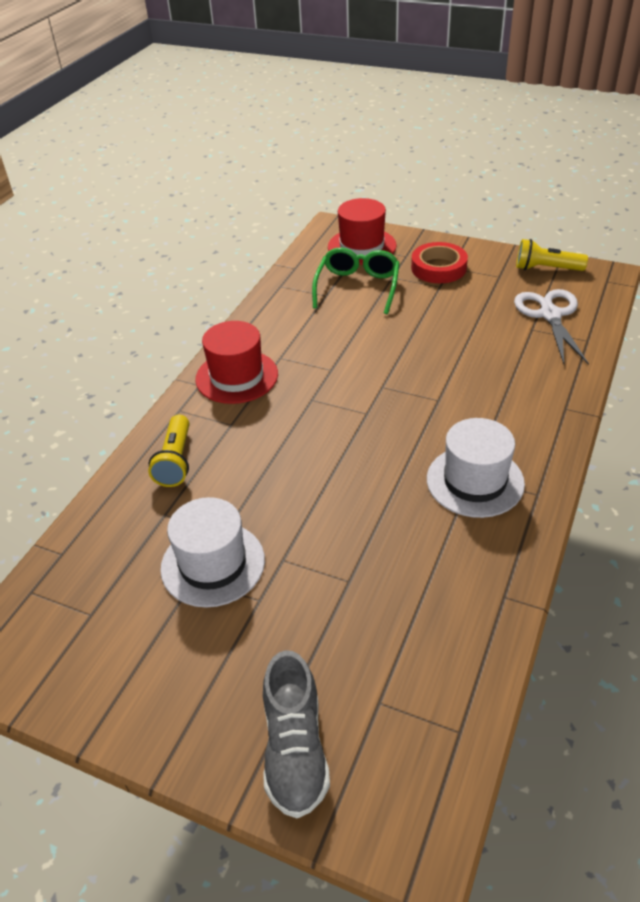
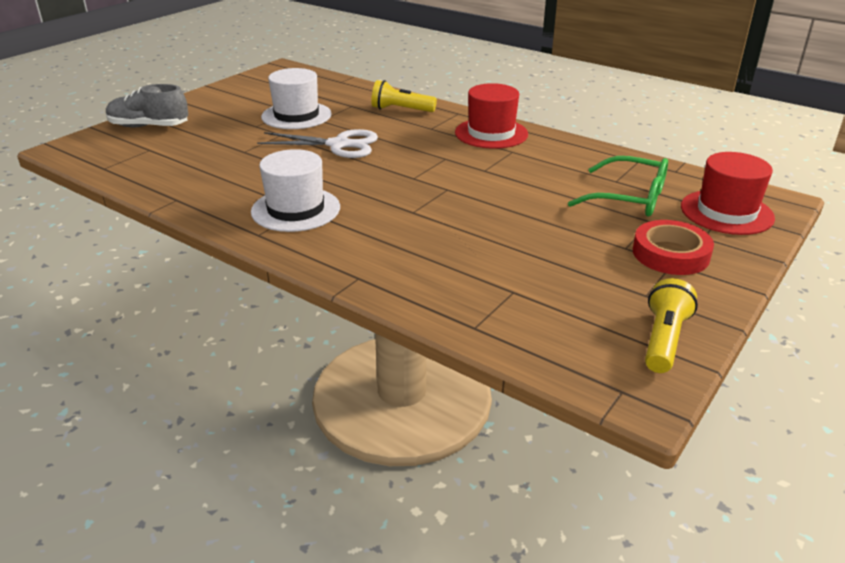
camera: 100 degrees right, 10 degrees down
(550, 315) = (540, 312): white scissors -> white scissors (338, 145)

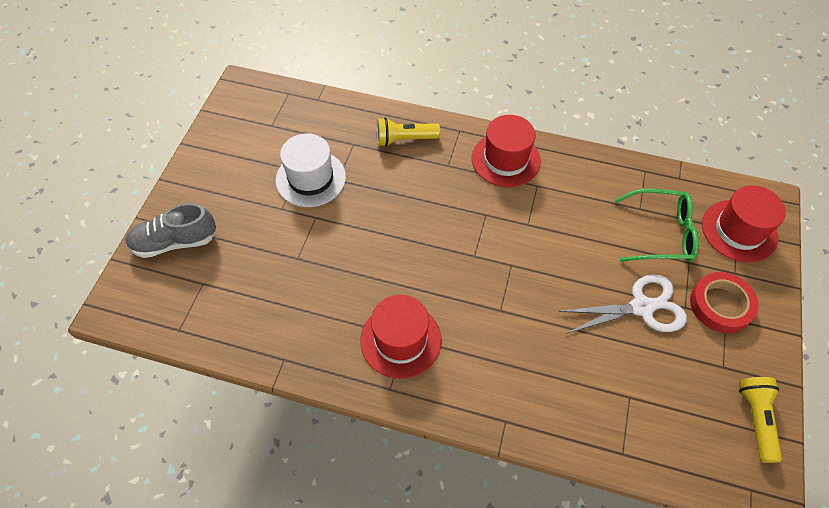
camera: 20 degrees left, 25 degrees up
(295, 209) = (400, 340): white hat -> red hat
(338, 145) = (380, 220): white scissors -> white scissors (641, 307)

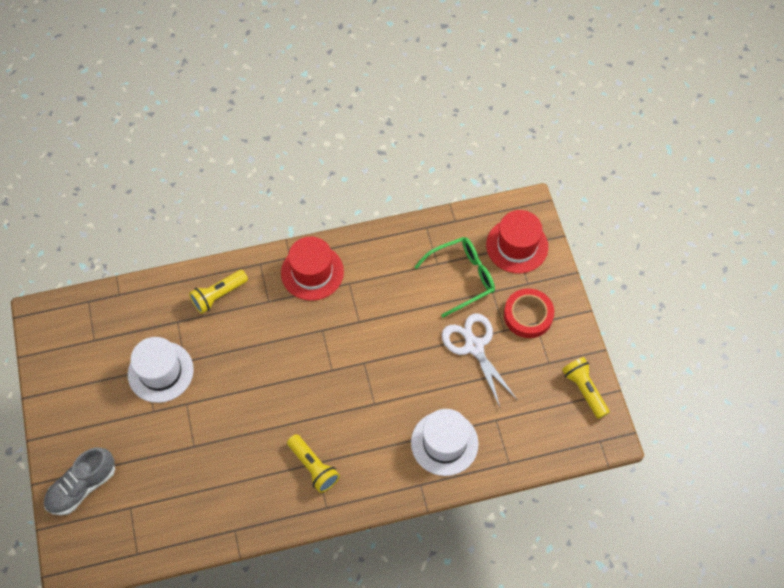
camera: 30 degrees left, 5 degrees up
(400, 340) = (313, 467): red hat -> yellow flashlight
(556, 391) = (444, 443): none -> white hat
(641, 307) = (474, 346): white scissors -> white scissors turned 75 degrees counterclockwise

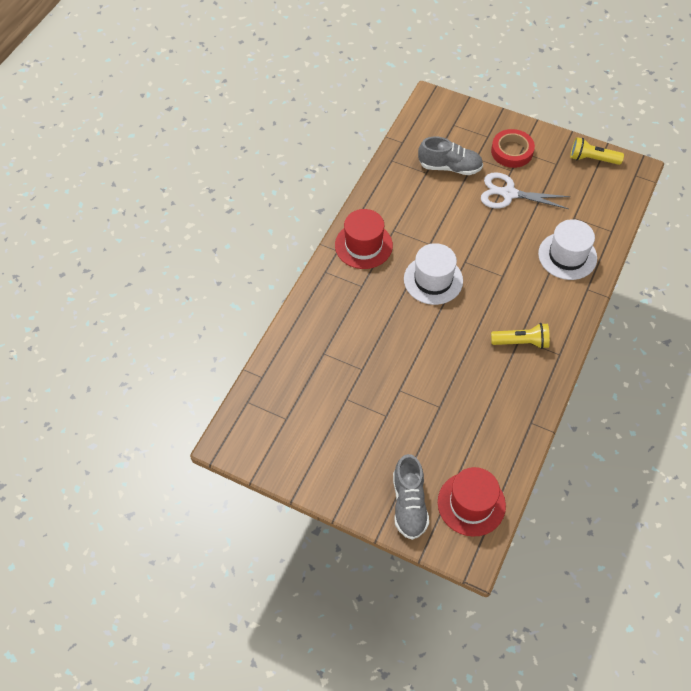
camera: 50 degrees left, 5 degrees down
(160, 372) = (357, 390): white hat -> white hat (433, 280)
(218, 295) = (327, 313): yellow flashlight -> none
(461, 278) = (450, 167): green glasses -> grey shoe
(517, 246) = (454, 123): red hat -> red hat (471, 504)

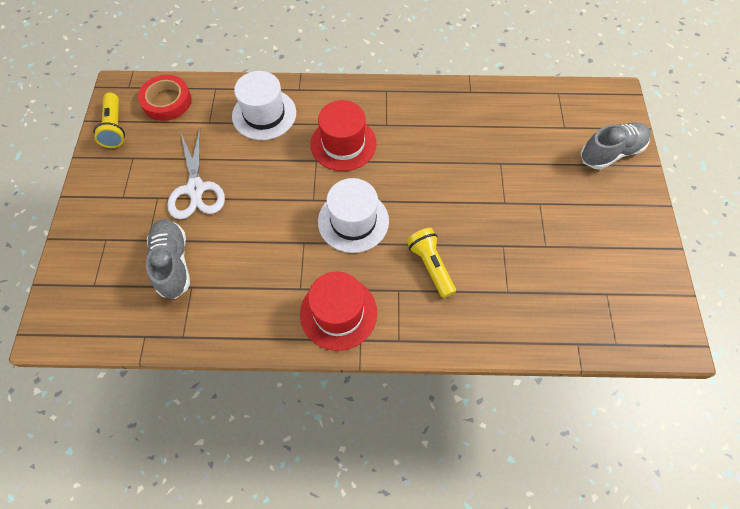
camera: 115 degrees left, 5 degrees up
(471, 504) = (576, 109): red hat -> red hat (343, 144)
(512, 151) = (125, 206): red tape -> red tape (167, 101)
(521, 342) = (389, 122): yellow flashlight -> yellow flashlight (431, 266)

